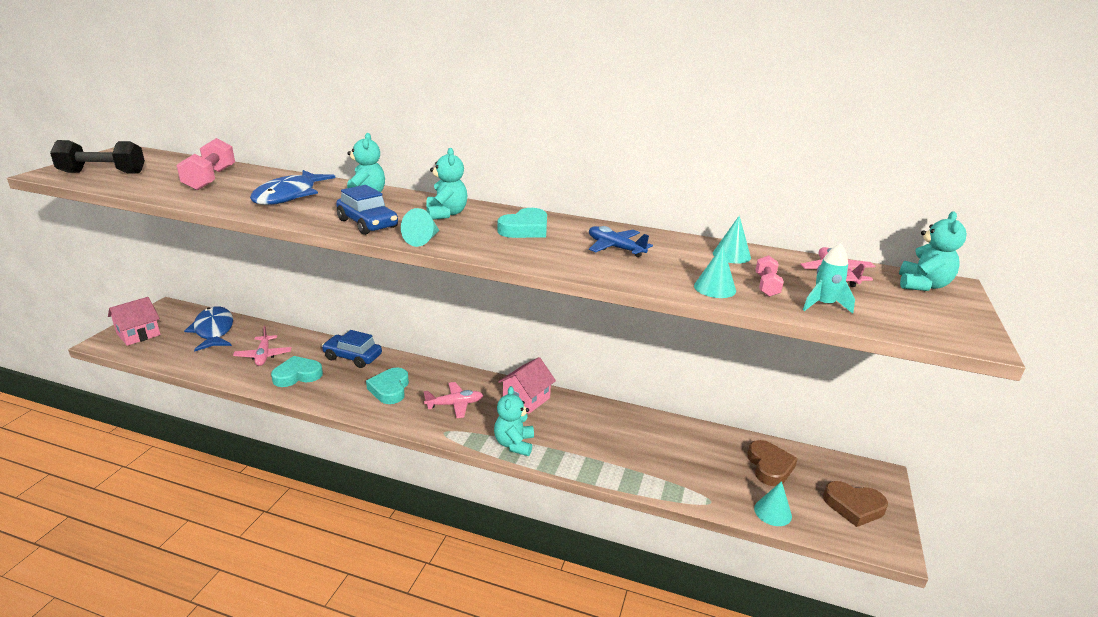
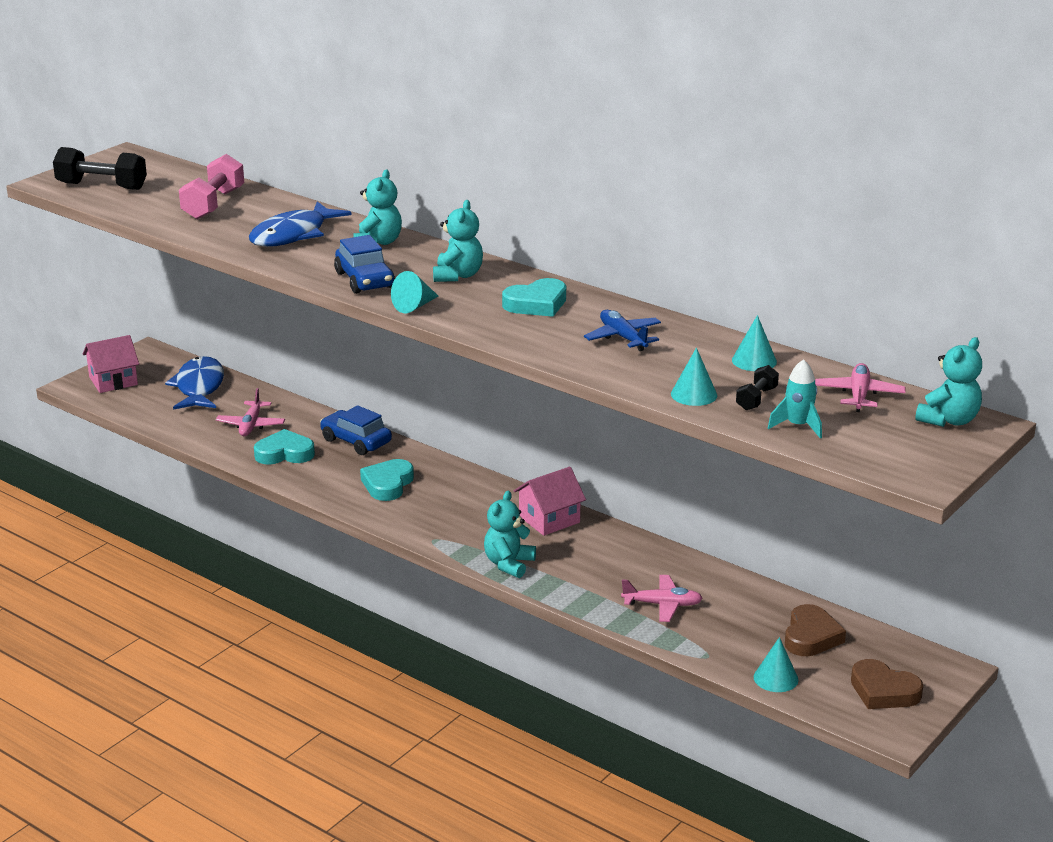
camera: 20 degrees right, 0 degrees up
(455, 404) = (458, 512): pink plane -> pink plane (662, 605)
(766, 285) = (756, 399): pink dumbbell -> black dumbbell

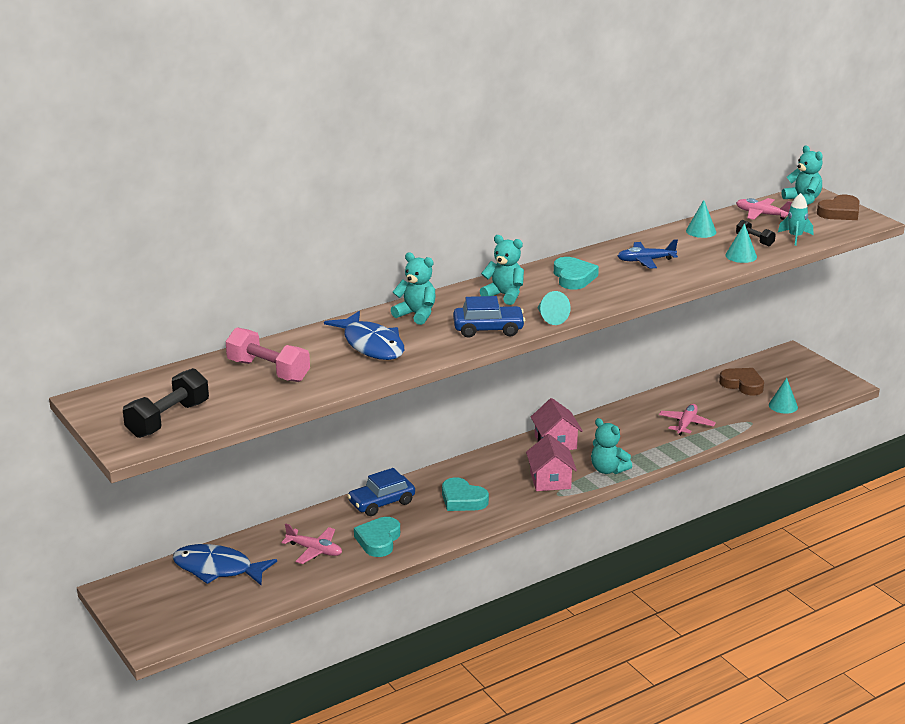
camera: 70 degrees left, 0 degrees up
(113, 381) = (162, 618): pink house -> pink house (550, 480)
(883, 691) = (807, 377): brown heart -> brown heart (840, 212)

